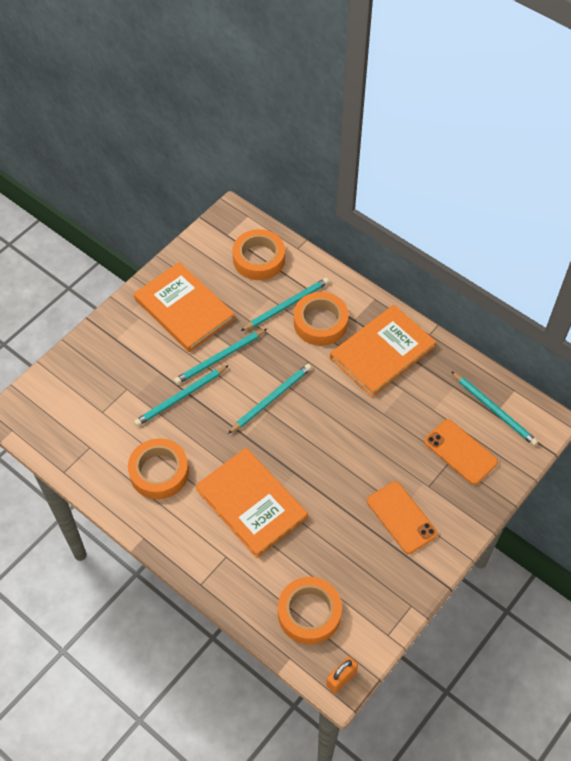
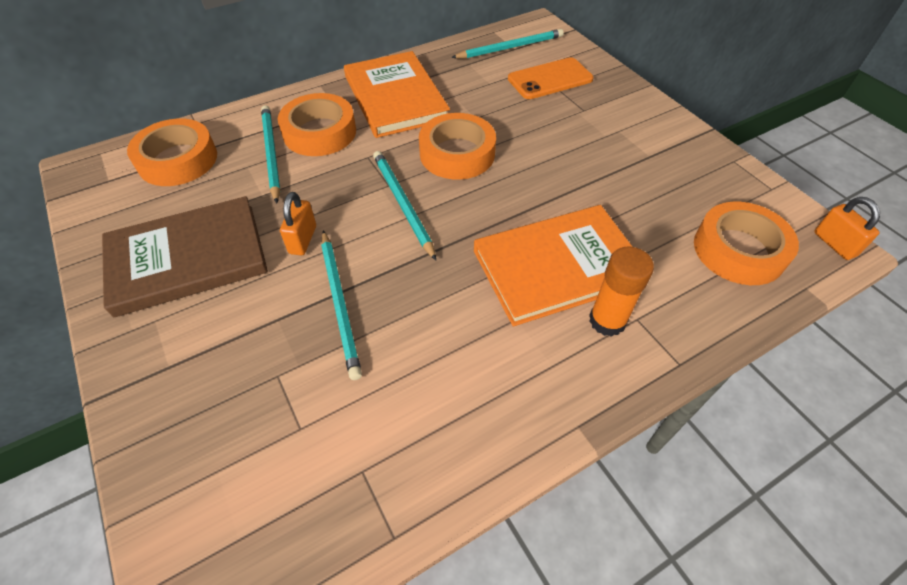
camera: 70 degrees left, 5 degrees down
(159, 472) = (461, 368): orange tape -> orange tape (457, 154)
(184, 309) = (188, 258): orange book -> brown book
(218, 540) = (607, 320): none -> orange glue stick
(219, 358) = (303, 240): turquoise pencil -> orange padlock
(401, 517) = (618, 138): orange phone -> none

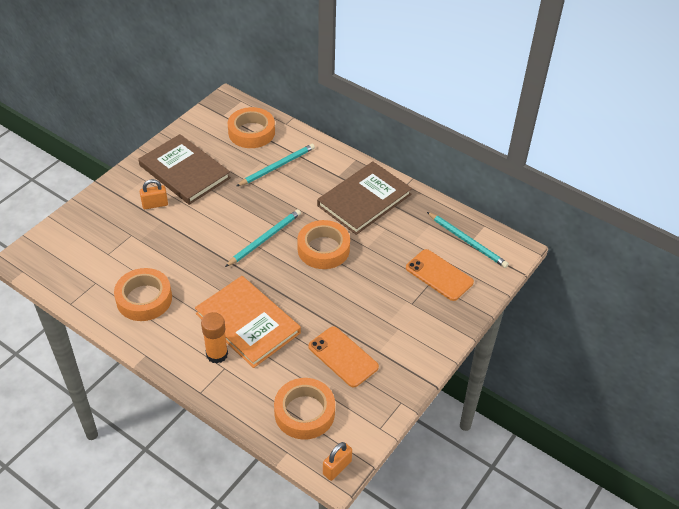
camera: 65 degrees right, 5 degrees down
(303, 240) = (217, 208): orange padlock -> orange padlock (155, 204)
(319, 132) = (308, 179): orange tape -> orange tape (144, 299)
(340, 304) = (181, 240): turquoise pencil -> none
(395, 97) = (364, 200): orange book -> brown book
(650, 188) = (343, 357): none -> orange phone

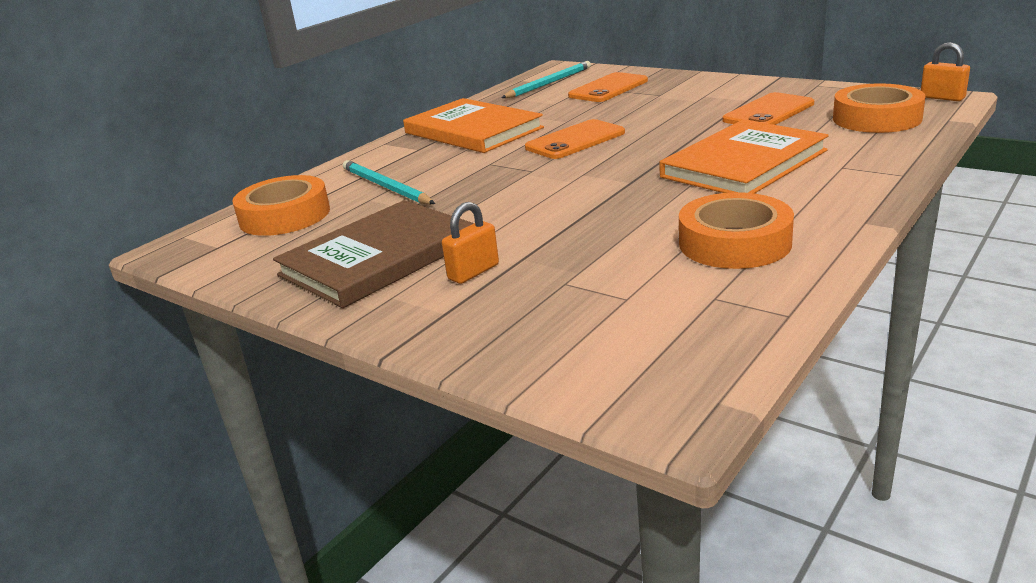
camera: 85 degrees left, 20 degrees down
(155, 204) = (473, 272): orange padlock -> orange padlock turned 60 degrees clockwise
(217, 354) = (819, 174): orange glue stick -> none
(265, 239) = (559, 175): turquoise pencil -> none
(323, 249) = (575, 140): orange tape -> orange phone
(364, 200) = (473, 130): brown book -> orange book

